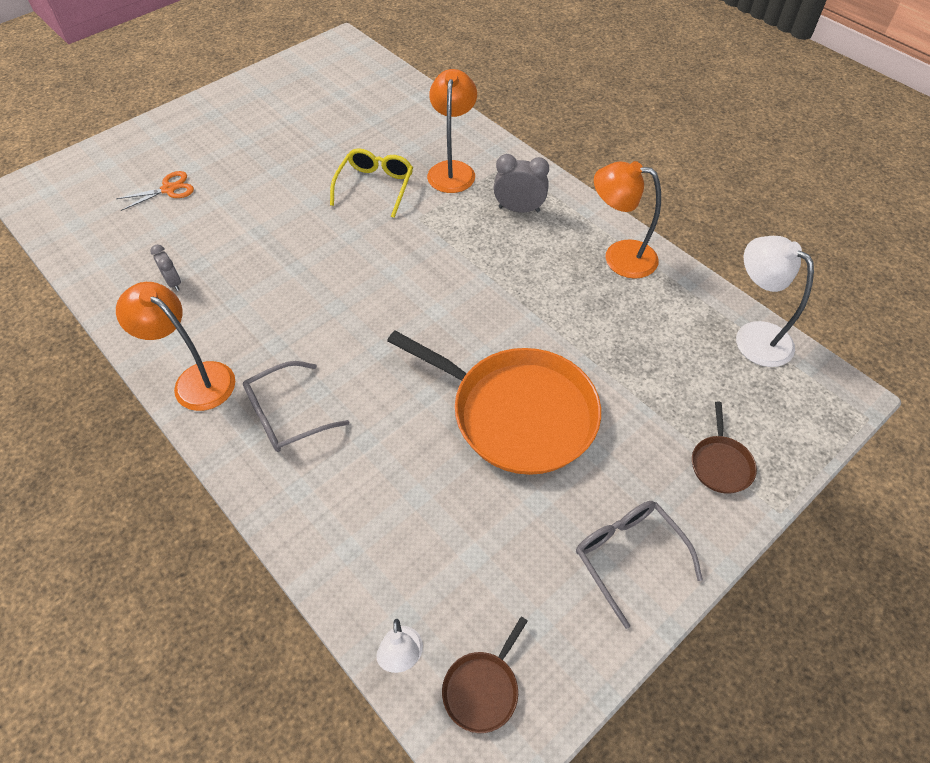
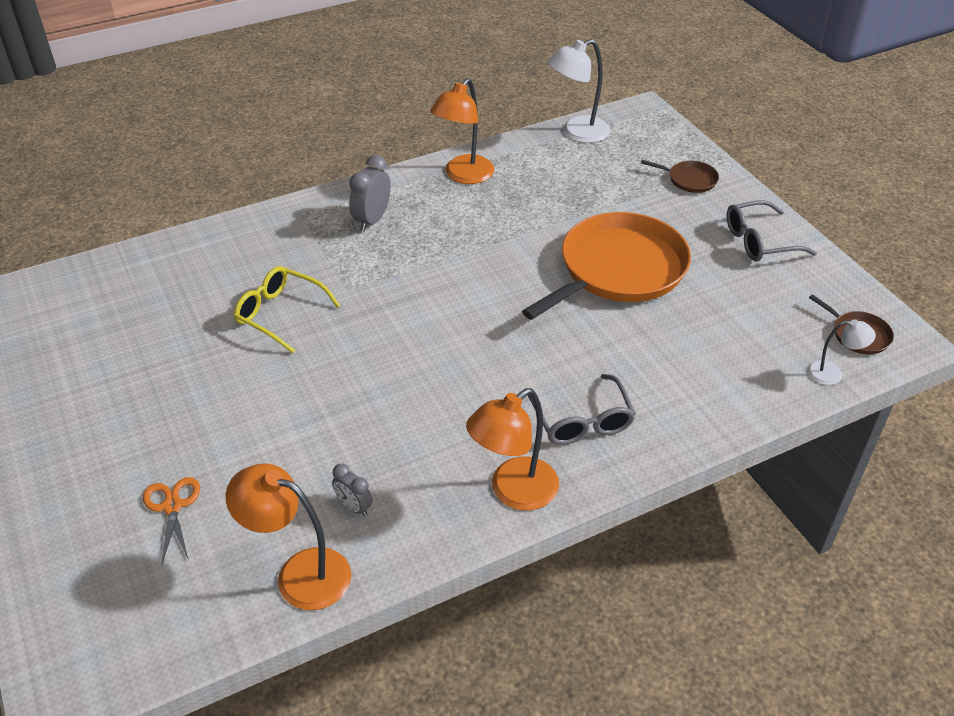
camera: 75 degrees left, 10 degrees down
(173, 282) = (354, 506): grey clock -> grey clock turned 120 degrees counterclockwise
(452, 170) = (287, 253): orange lamp -> orange lamp (300, 573)

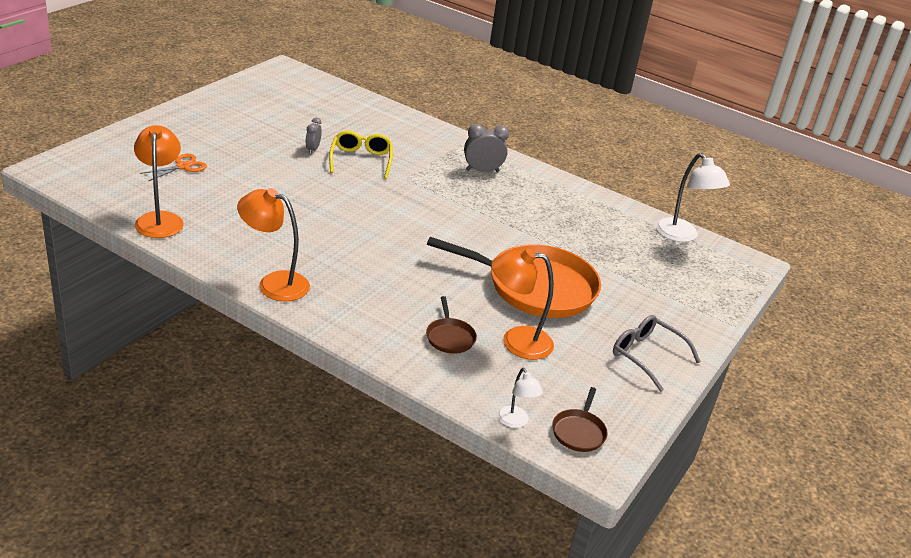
camera: 55 degrees right, 10 degrees down
(354, 506) = (221, 225): grey clock -> grey clock (313, 149)
(463, 176) = (569, 196): orange lamp -> orange lamp (516, 342)
(577, 133) = (682, 236): white lamp -> white lamp turned 150 degrees counterclockwise
(581, 421) = (360, 299): grey glasses -> none
(689, 179) = (687, 304): brown pan -> brown pan (450, 337)

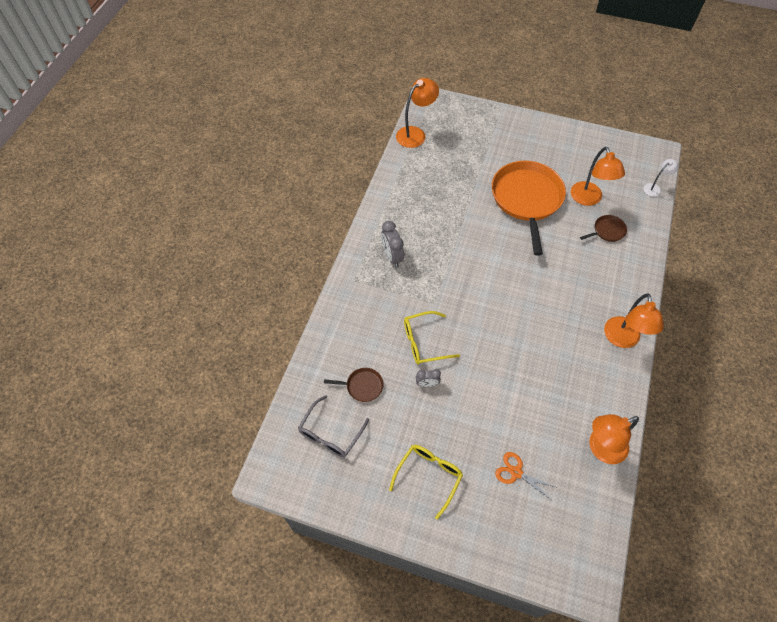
camera: 100 degrees left, 25 degrees up
(221, 126) = (429, 476): none -> yellow glasses
(579, 432) = (642, 162): brown pan -> brown pan (362, 386)
(646, 356) = (558, 141): grey glasses -> grey glasses (330, 433)
(682, 236) = (415, 134): white lamp -> orange lamp

